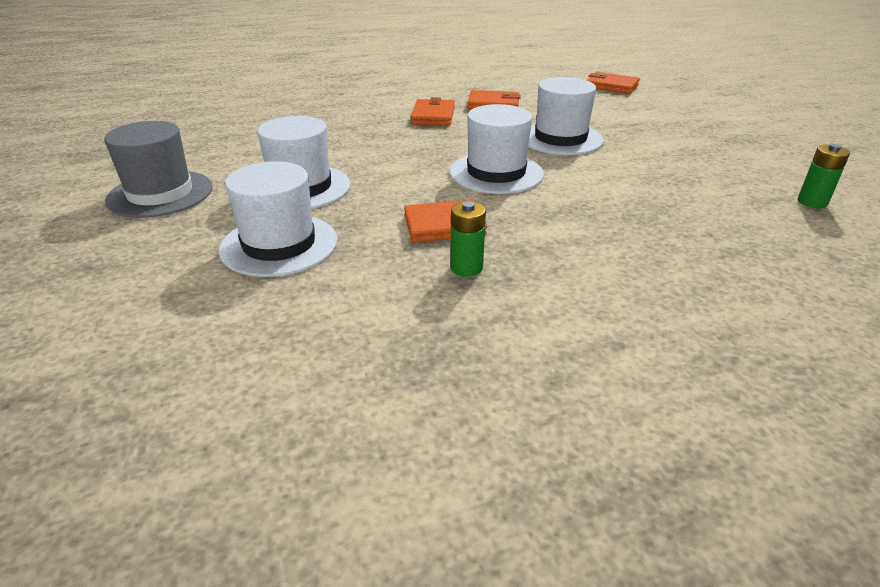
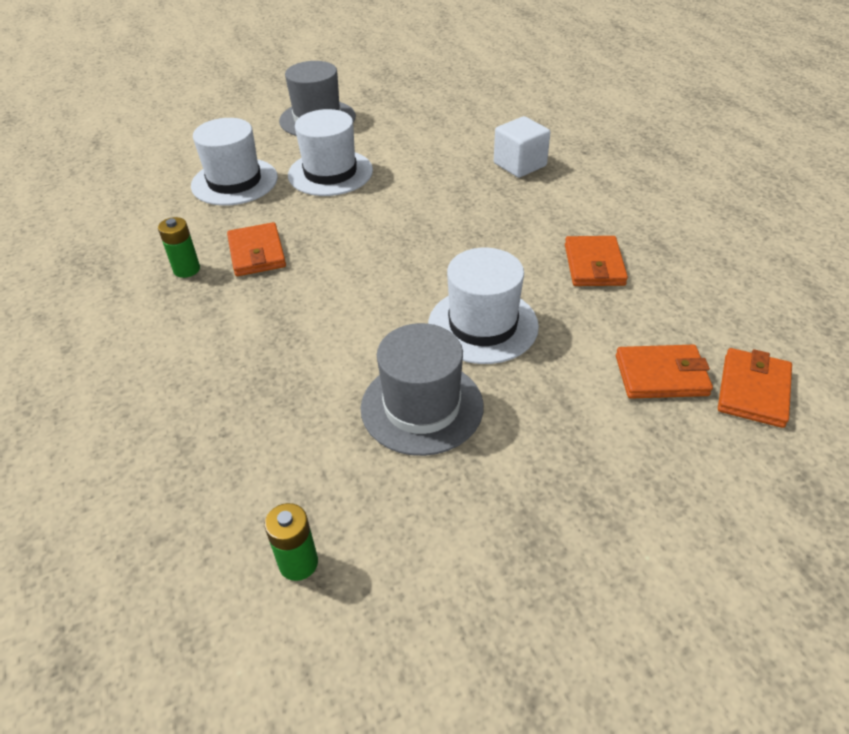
camera: 85 degrees right, 10 degrees up
(345, 113) = (519, 165): none -> white cube
(433, 116) = (530, 221): orange wallet -> orange wallet (661, 375)
(496, 173) = (370, 277): white hat -> none
(651, 161) = (422, 407): none -> grey hat

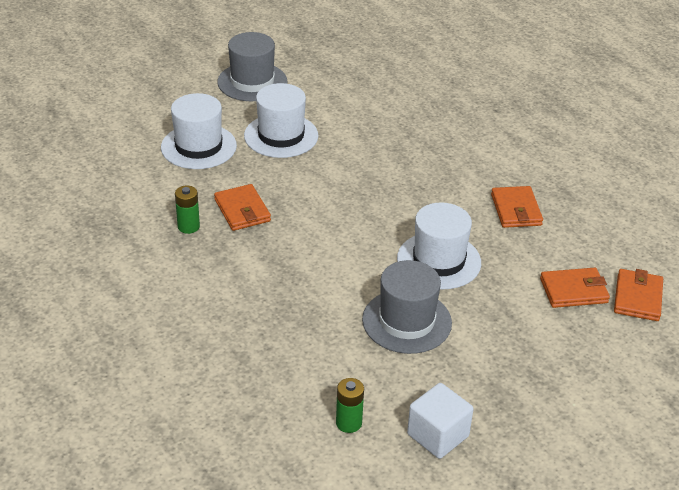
camera: 10 degrees left, 5 degrees down
(519, 165) = (443, 123): white cube -> white cube (438, 435)

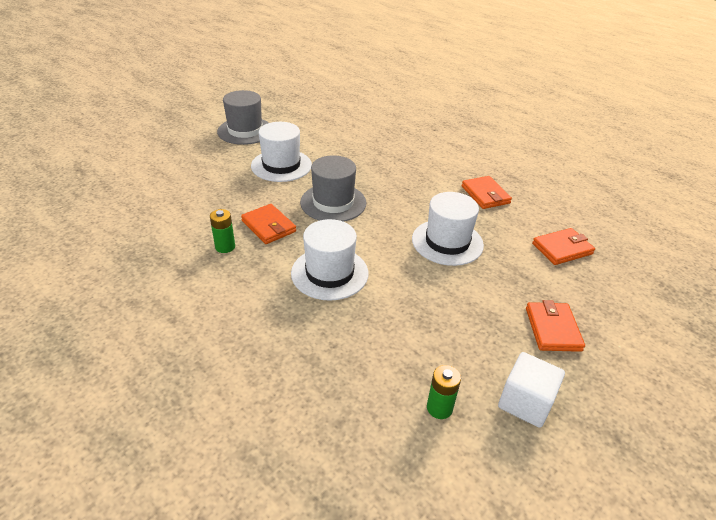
camera: 15 degrees left, 0 degrees up
(198, 146) = (215, 182): white hat -> white hat (329, 273)
(407, 321) = (446, 297): grey hat -> grey hat (333, 203)
(637, 298) = (611, 246): orange wallet -> orange wallet (552, 329)

